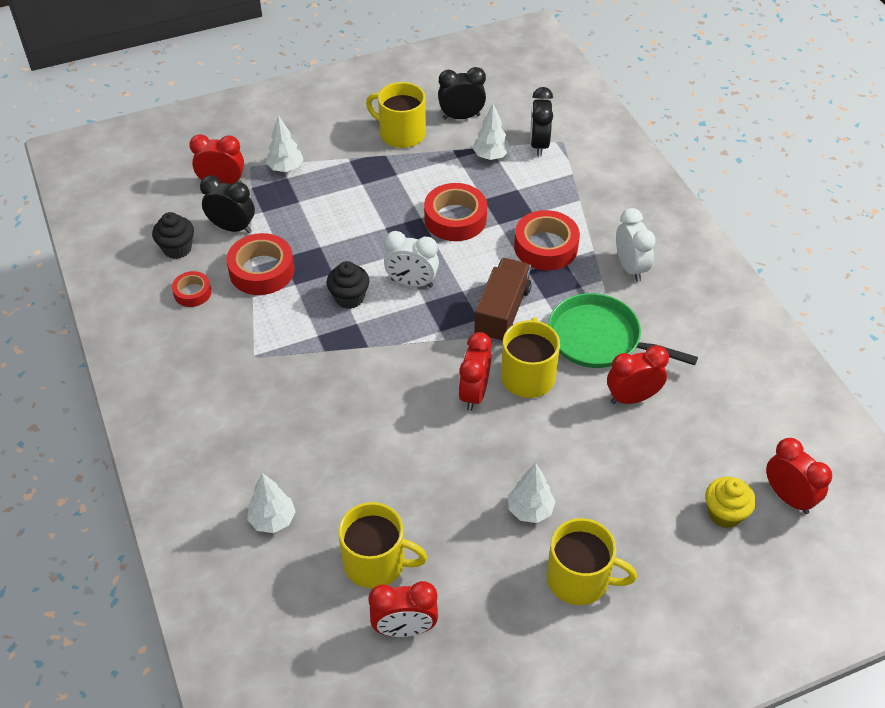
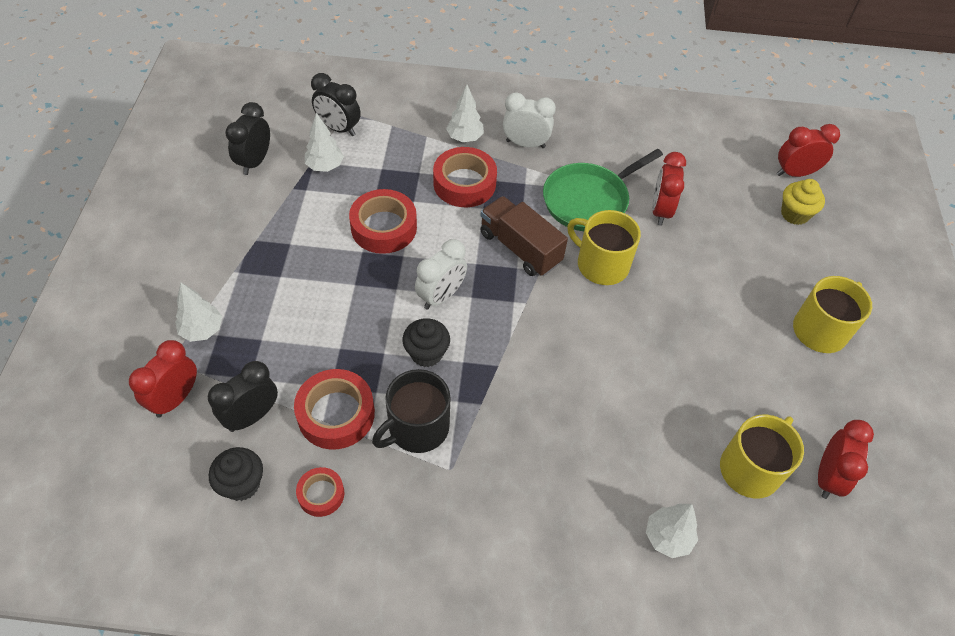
camera: 65 degrees left, 5 degrees up
(278, 321) = (417, 427): none -> black mug
(401, 133) = (237, 215): yellow mug -> none
(474, 393) = (600, 310): red clock -> none
(530, 510) = (742, 330): white tree -> white tree (465, 138)

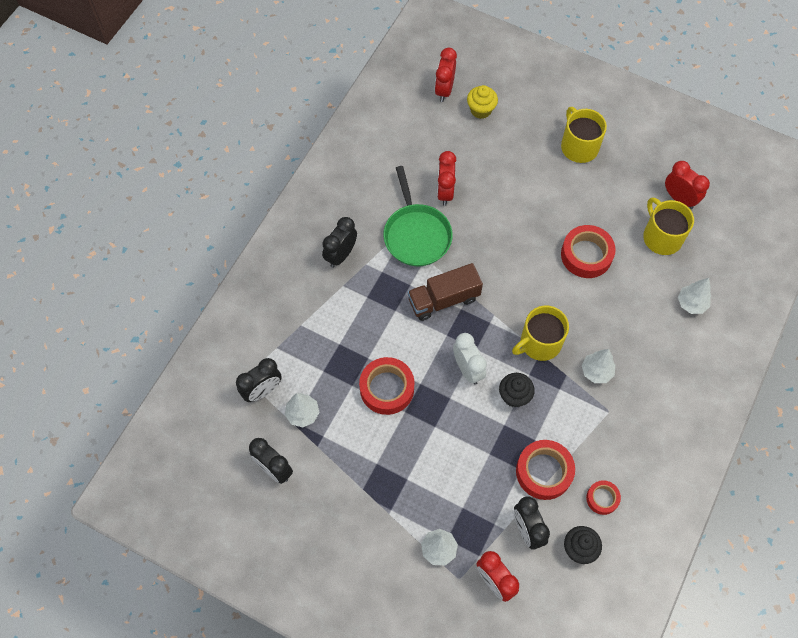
camera: 65 degrees left, 10 degrees up
(417, 427) = (571, 422): black mug -> none
(464, 183) = (364, 314): red tape -> red tape (586, 255)
(465, 138) = (315, 297): white tree -> white tree (596, 371)
(525, 144) = (341, 255): white clock -> black clock
(601, 264) = (478, 252): yellow mug -> yellow mug (539, 343)
(660, 211) = (445, 192): red clock -> red clock turned 60 degrees clockwise

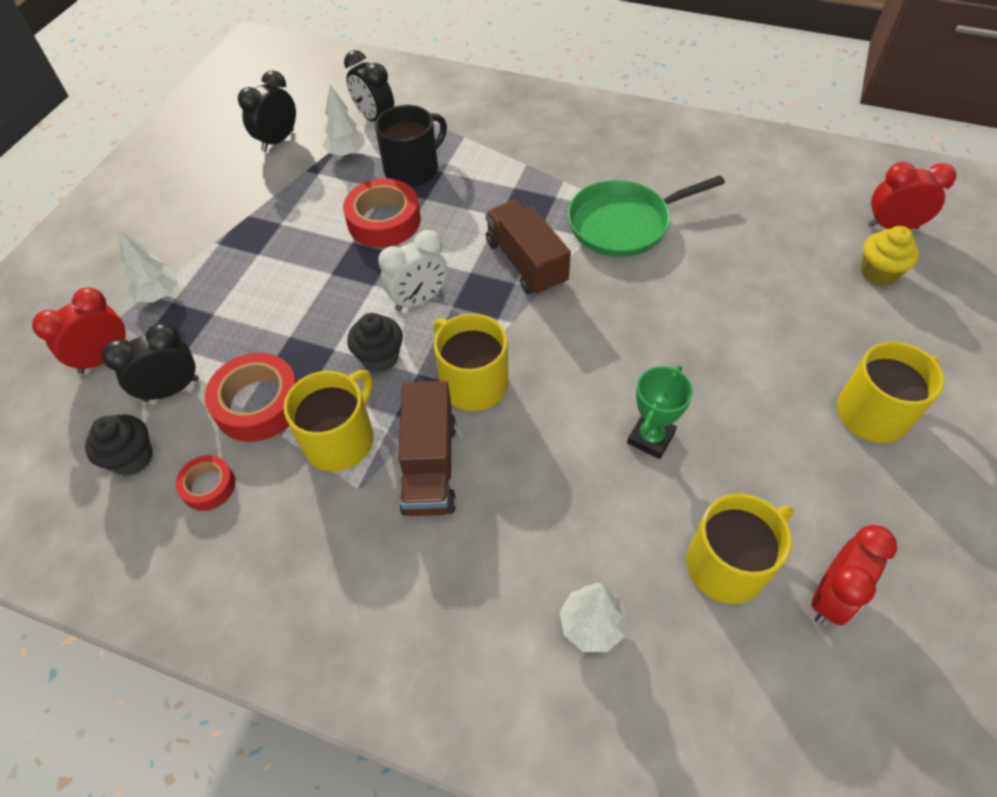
camera: 85 degrees right, 10 degrees down
(333, 365) = (413, 169): none -> black mug
(341, 255) = (570, 157): black clock -> none
(445, 192) = (706, 246): red clock -> none
(575, 421) = (340, 439): none -> yellow mug
(586, 255) = (650, 438): red tape -> green trophy
(596, 371) = (430, 466): white tree -> brown truck

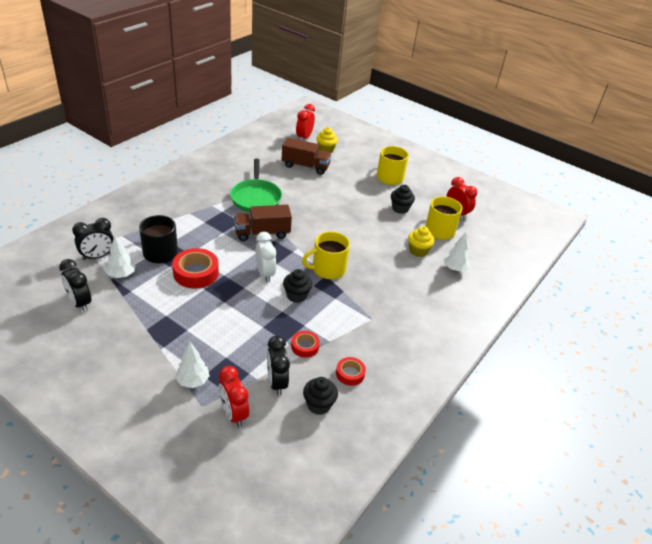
camera: 80 degrees left, 15 degrees down
(258, 404) = (305, 346): red tape -> red tape, size x0.57
(340, 439) = (341, 320): yellow mug -> none
(430, 466) = (368, 293): brown truck -> brown truck (305, 166)
(617, 532) = (418, 251): none -> yellow cupcake
(650, 438) = (379, 229): green trophy -> none
(758, 462) = (400, 208): none -> black cupcake

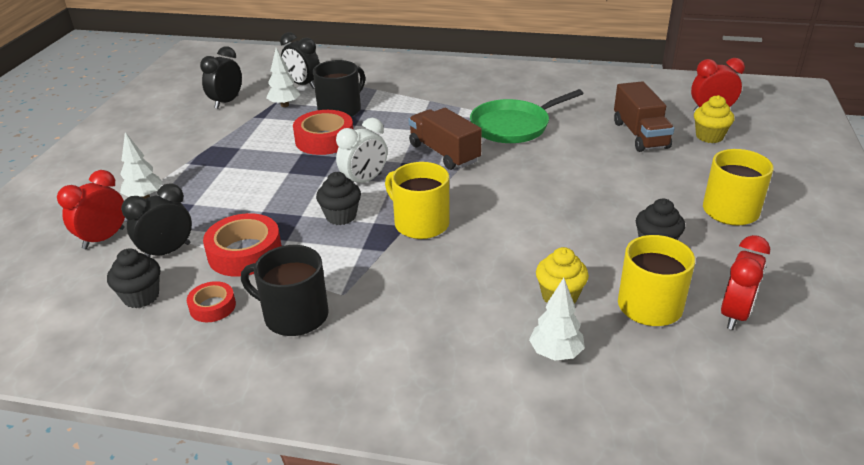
camera: 70 degrees right, 5 degrees down
(305, 346) = (245, 253): red tape -> red tape, size x1.77
(378, 342) = (294, 315): none -> black mug

